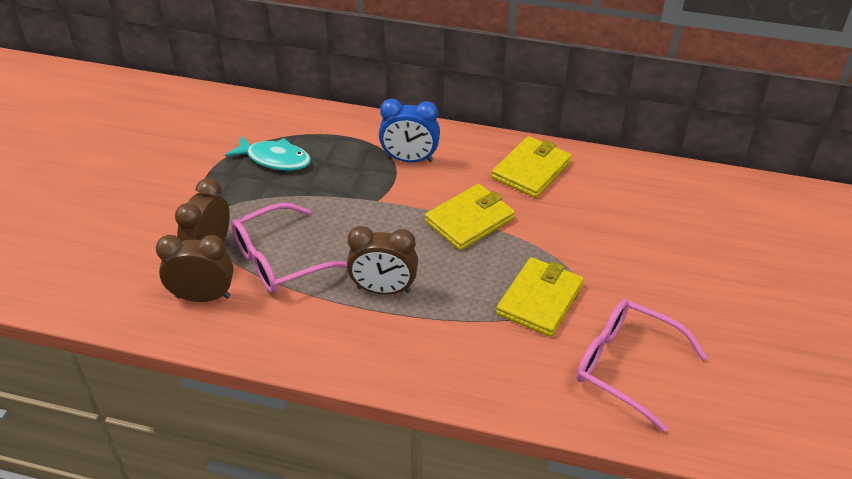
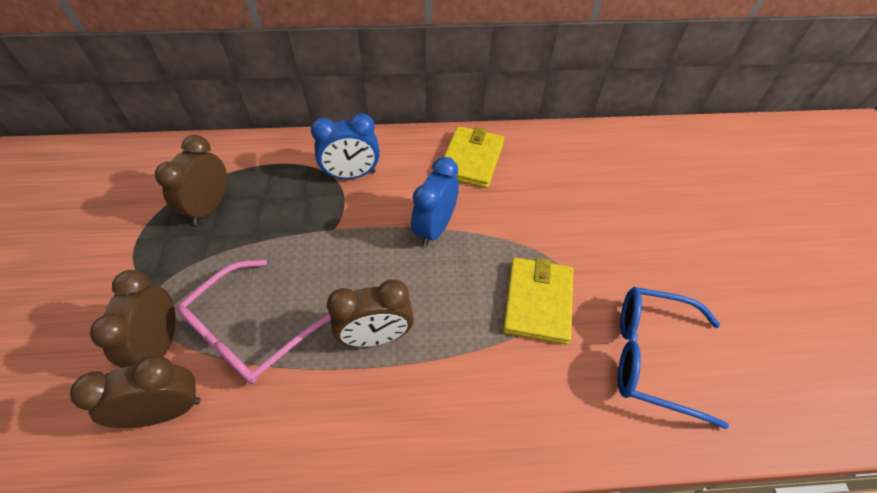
camera: 20 degrees left, 10 degrees up
(275, 159) = (210, 207): turquoise fish -> brown clock
(469, 220) = (434, 228): yellow wallet -> blue clock
(627, 367) = (653, 357): pink glasses -> blue glasses

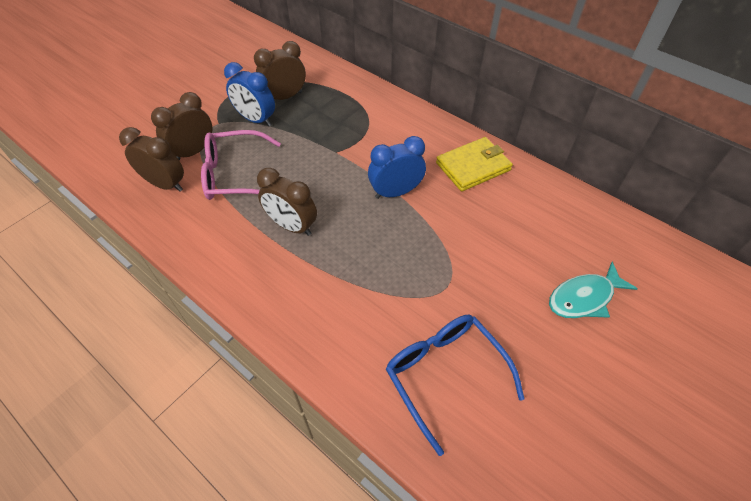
camera: 45 degrees right, 0 degrees up
(351, 175) = (381, 127): blue clock -> blue clock (256, 120)
(538, 302) = (409, 282): yellow wallet -> none
(660, 210) = (584, 298): none -> turquoise fish

